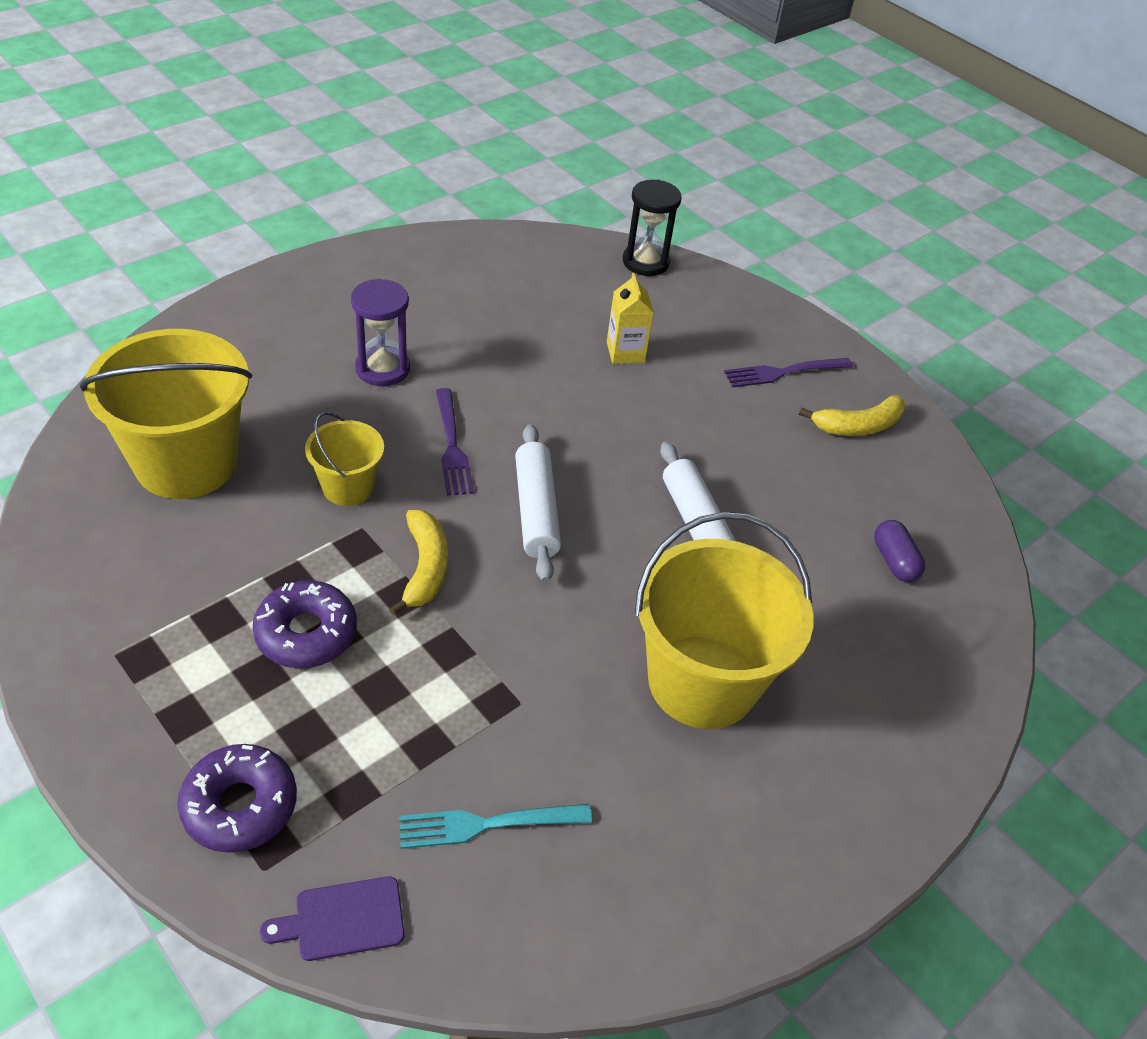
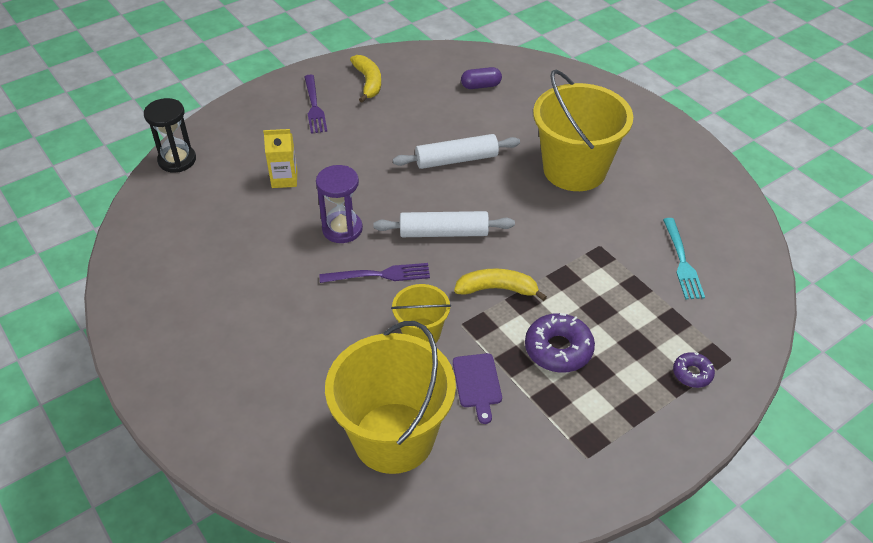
camera: 80 degrees left, 0 degrees up
(240, 805) = (692, 373): purple donut -> purple donut, size x0.58
(343, 920) = (752, 321): purple cutting board -> purple cutting board (477, 383)
(382, 369) = (289, 316): purple hourglass -> purple hourglass (342, 229)

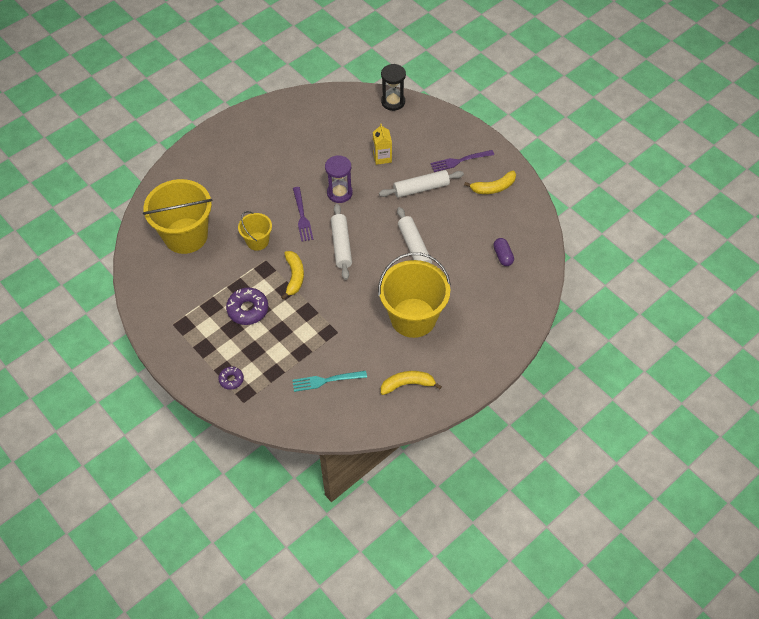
camera: 85 degrees right, 10 degrees up
(354, 145) = (421, 188): none -> white rolling pin
(477, 383) = (221, 270): purple cutting board -> none
(679, 183) = (407, 384): none -> yellow banana

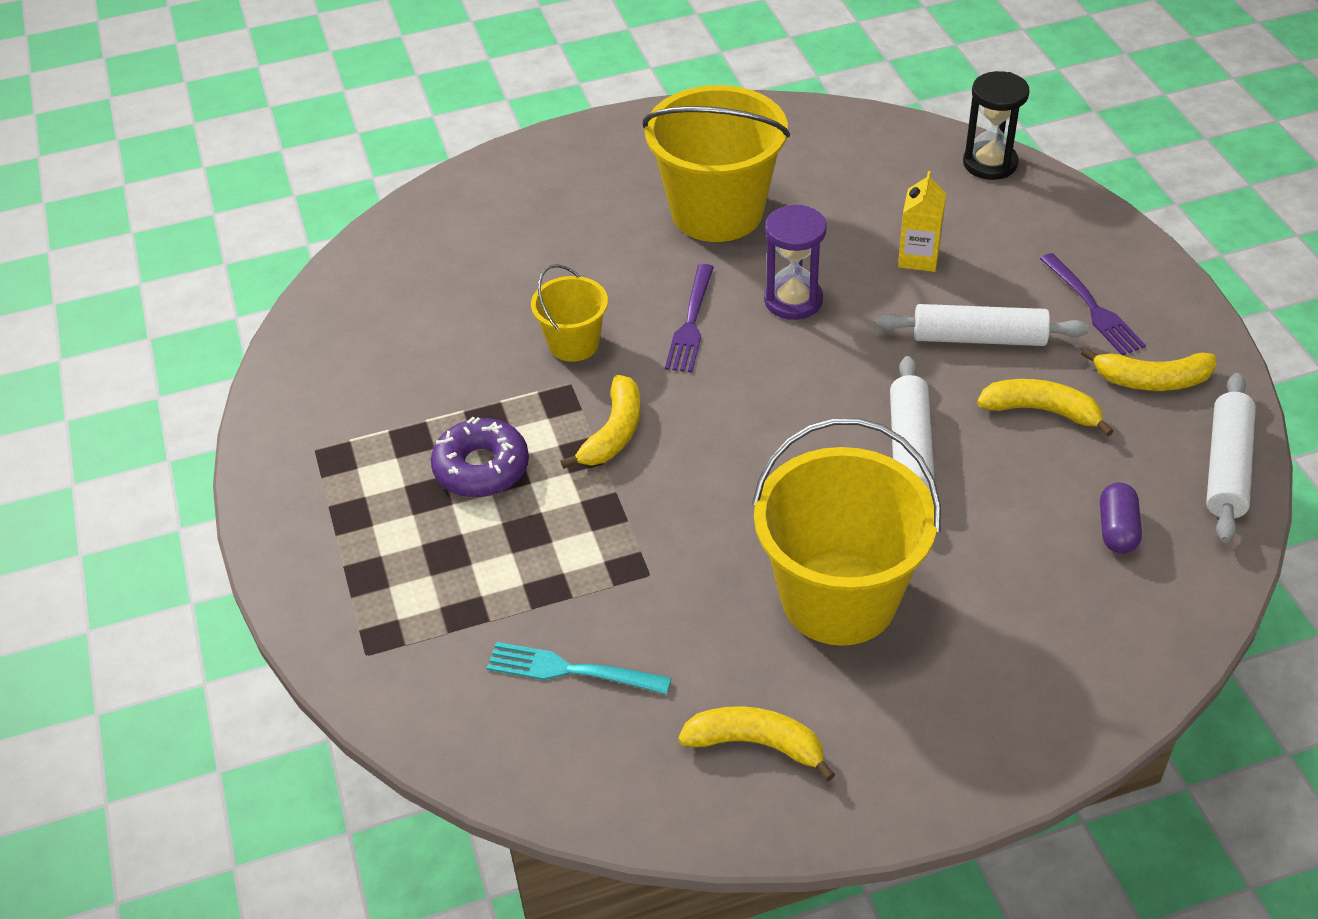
camera: 25 degrees right, 10 degrees down
(186, 236) = (437, 294): yellow bucket -> yellow bucket (717, 212)
(231, 379) = (368, 598): purple donut -> none
(341, 245) = (747, 401): white rolling pin -> white rolling pin (1227, 467)
(457, 214) = (1041, 411): none -> yellow banana
(459, 161) = (1092, 307): purple fork -> purple fork turned 120 degrees counterclockwise

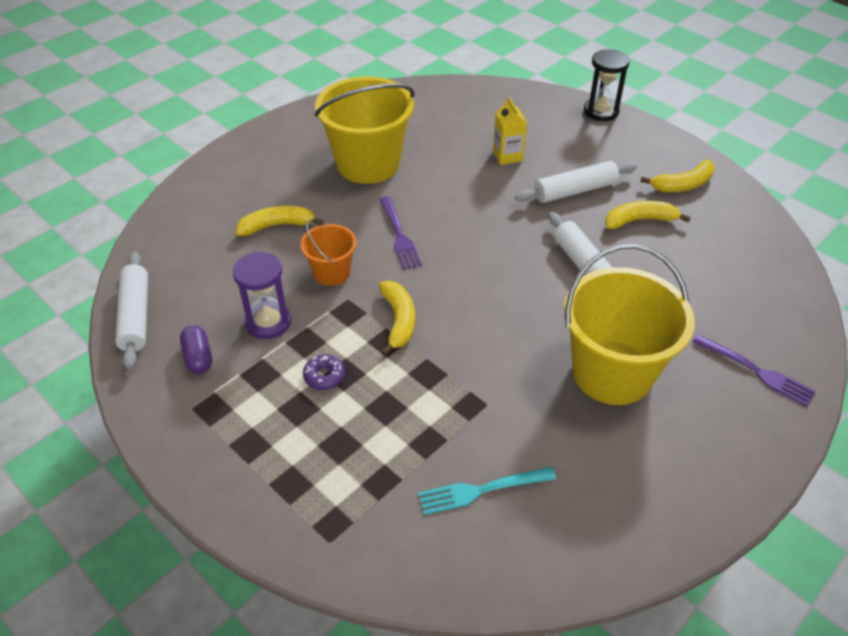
camera: 30 degrees left, 0 degrees up
(481, 468) = (324, 376): purple donut -> purple donut, size x0.58
(574, 344) = (332, 272): yellow bucket -> orange bucket
(756, 744) = (633, 487): yellow banana -> yellow banana (277, 226)
(793, 300) = (452, 202): purple hourglass -> purple hourglass (268, 322)
(990, 163) = (508, 93): black hourglass -> black hourglass (601, 111)
(1092, 307) = (622, 155): purple fork -> purple fork (756, 371)
(1117, 529) = (729, 273): purple capsule -> purple capsule (198, 357)
(1227, 467) = (756, 219): white rolling pin -> white rolling pin (136, 316)

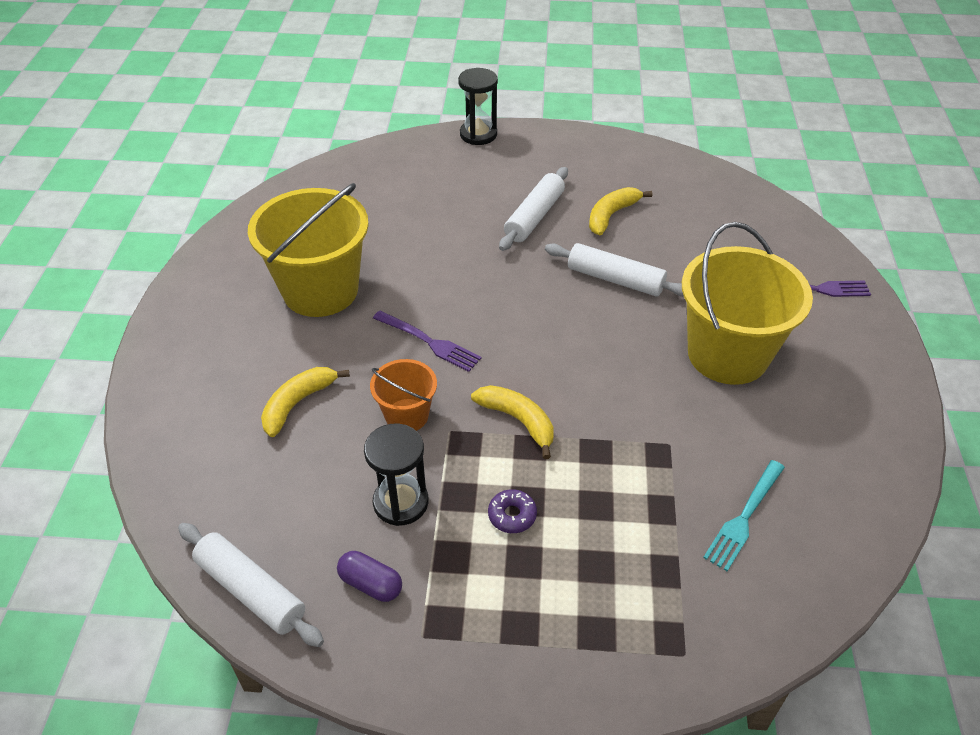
camera: 40 degrees left, 0 degrees up
(268, 322) = (400, 502): purple hourglass -> black hourglass
(507, 156) = (443, 215): yellow carton -> none
(682, 185) = (610, 167): yellow banana -> none

